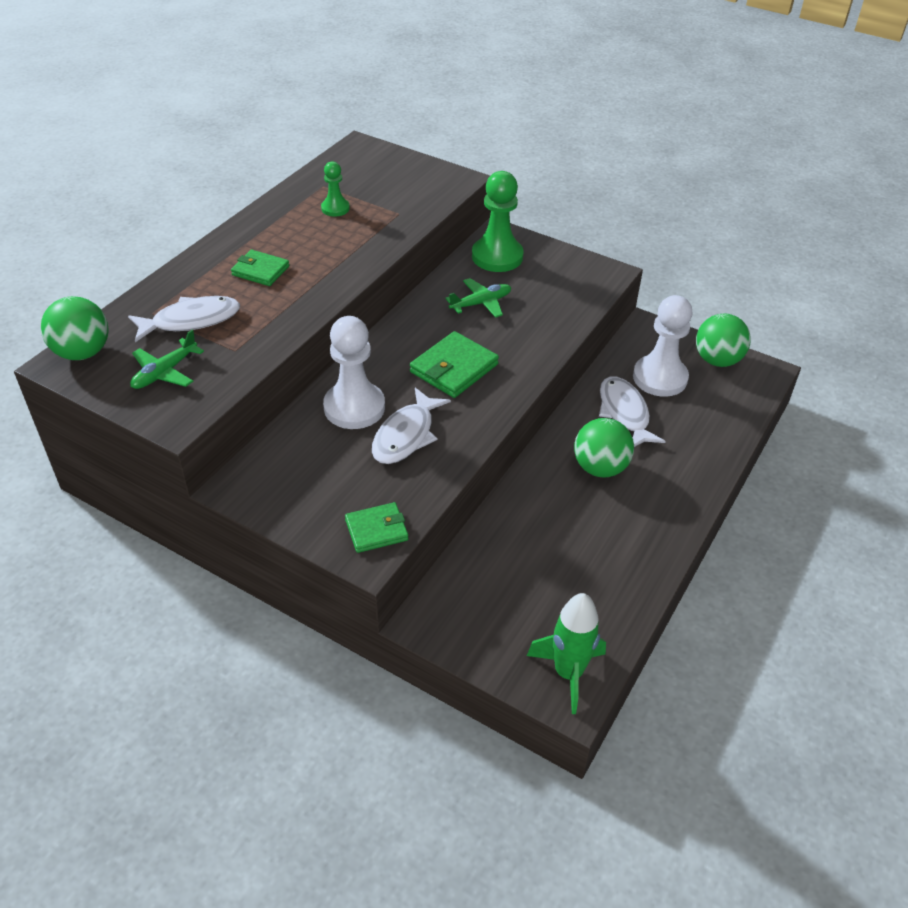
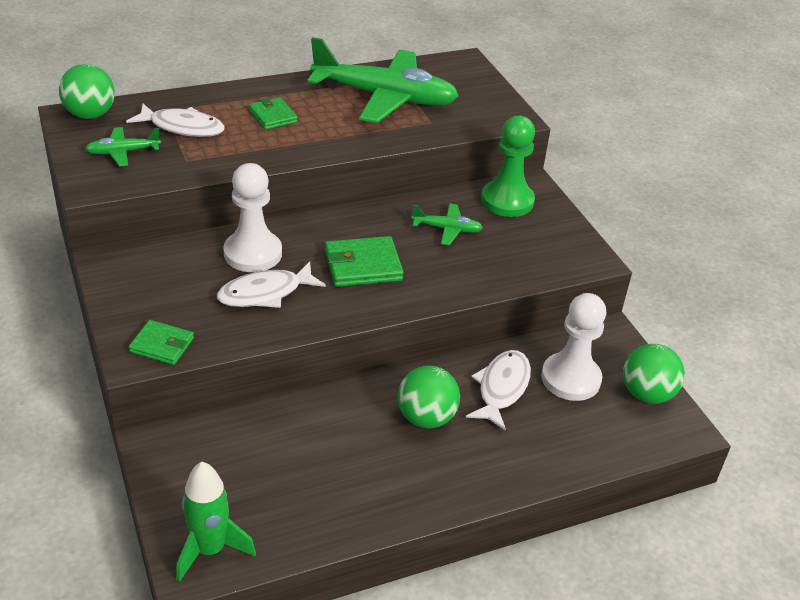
camera: 35 degrees right, 5 degrees down
(335, 208) = (385, 97): green pawn -> green plane

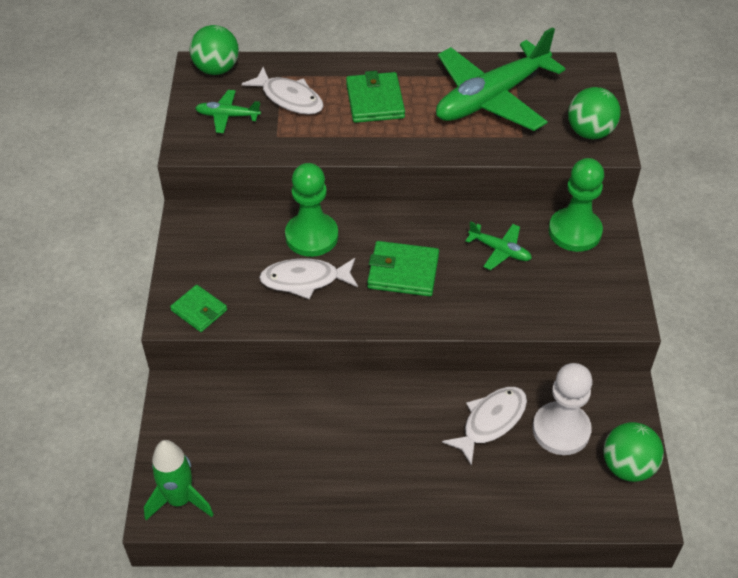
camera: 25 degrees right, 10 degrees up
(253, 253) = (311, 236): white pawn -> green pawn
(273, 116) = (375, 101): green wallet -> green wallet, size x1.52
(385, 97) = (491, 98): green plane -> green plane turned 105 degrees clockwise
(426, 418) = (408, 432): green ball -> green ball (590, 132)

